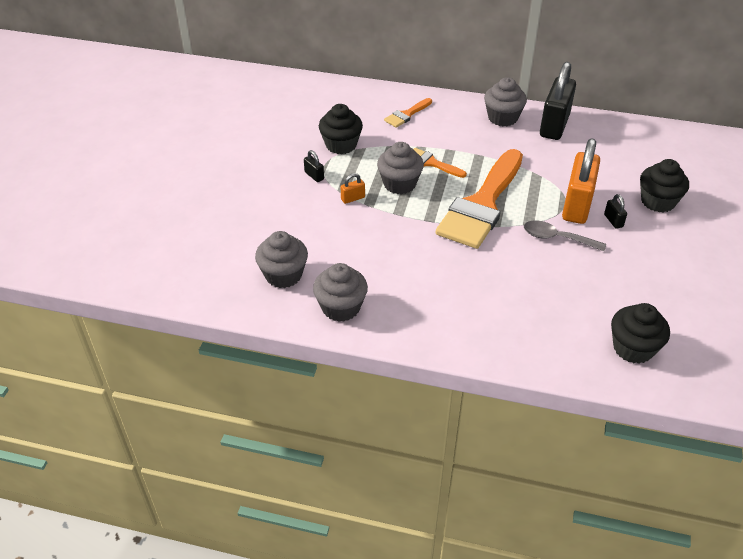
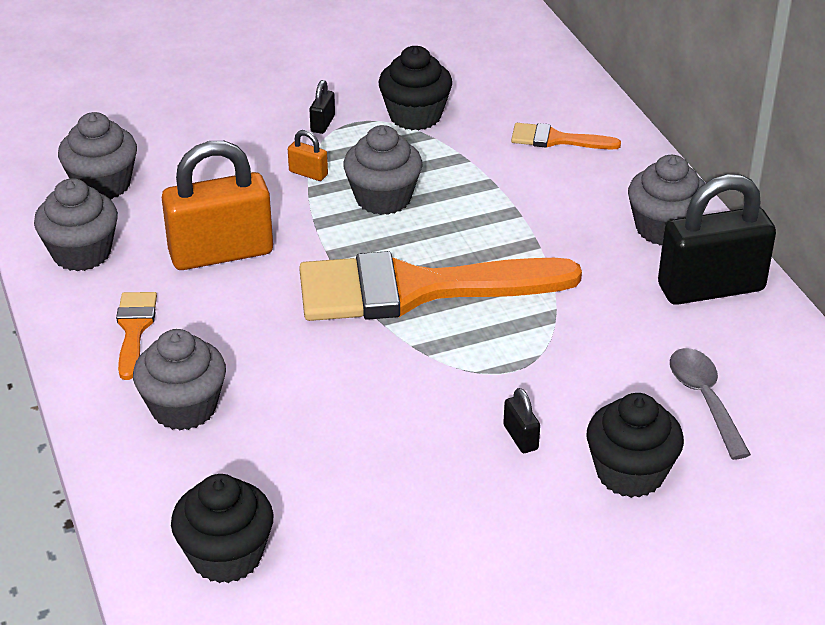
camera: 55 degrees right, 5 degrees down
(432, 163) = (464, 207): orange brush -> orange brush (134, 329)
(510, 319) = (184, 408): none -> grey cupcake
(557, 238) = (412, 391): grey spoon -> grey spoon (704, 399)
(577, 205) = (518, 384): orange padlock -> orange padlock (221, 253)
(613, 221) = (520, 437): black padlock -> black padlock turned 60 degrees counterclockwise

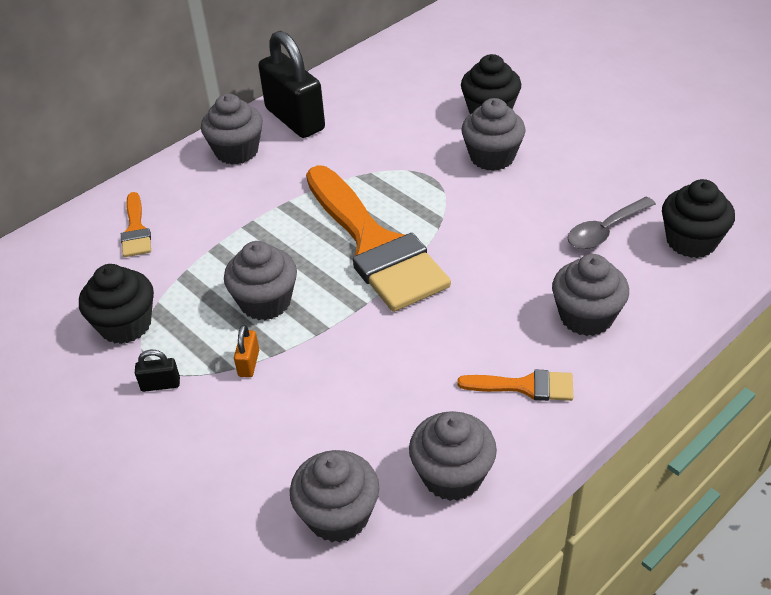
camera: 110 degrees left, 5 degrees up
(134, 329) = (525, 386): orange brush -> orange brush turned 150 degrees counterclockwise
(221, 253) = (395, 374): orange padlock -> none
(520, 437) = (492, 157): black padlock -> grey cupcake
(704, 399) = (407, 100): grey spoon -> grey spoon (605, 231)

